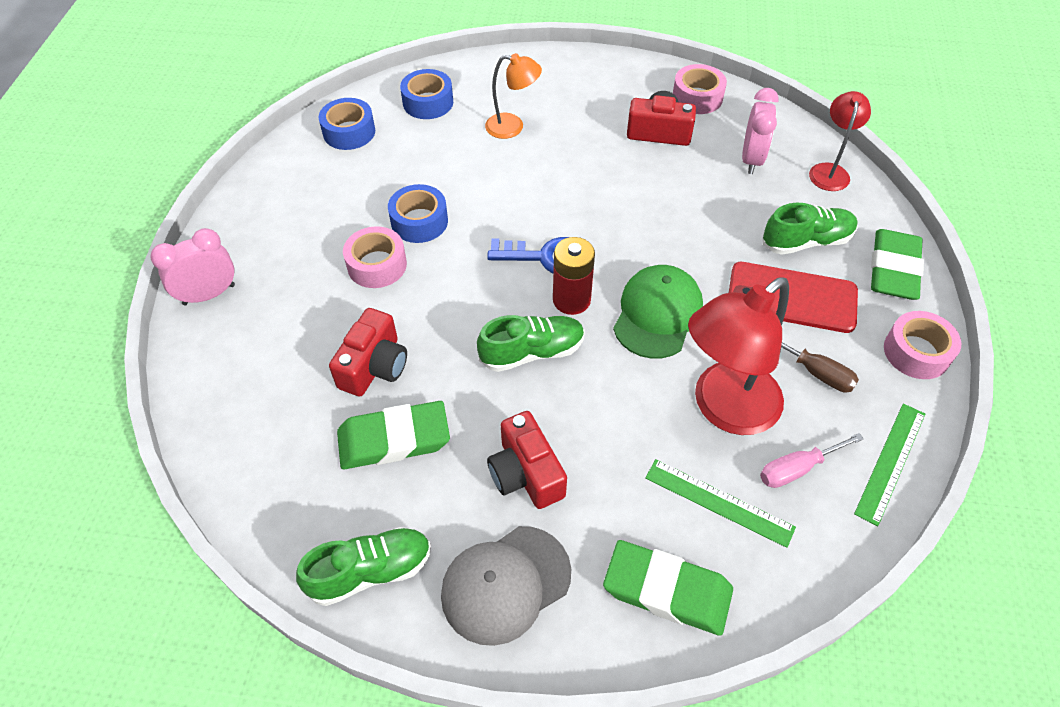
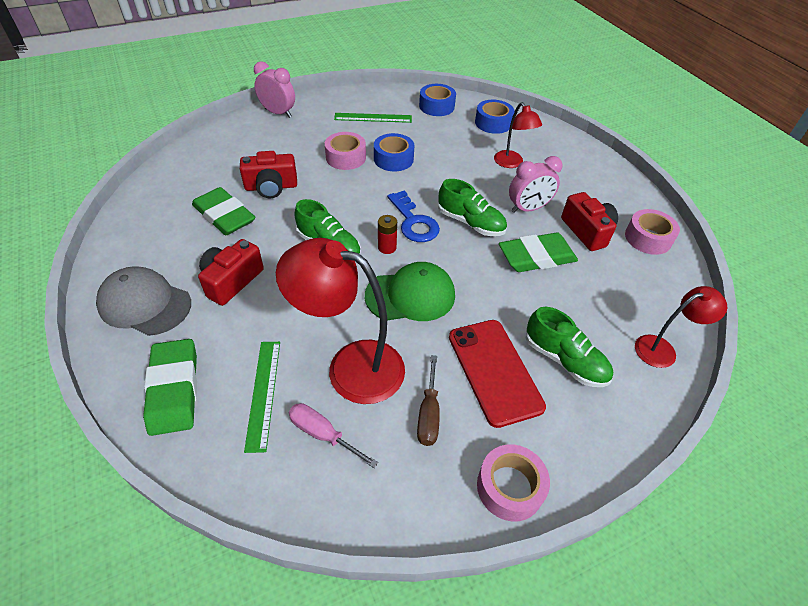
camera: 55 degrees right, 5 degrees down
(371, 571) = (130, 244): green shoe -> green shoe (470, 223)
(512, 127) = (511, 163): orange lamp -> red lamp
(571, 300) = (387, 247): red battery -> red battery, size x0.63
(751, 159) = (618, 293): pink clock -> pink clock (528, 209)
(890, 462) = (370, 503): green ruler -> green ruler (373, 118)
(893, 269) = (593, 436): green eraser -> green eraser (536, 257)

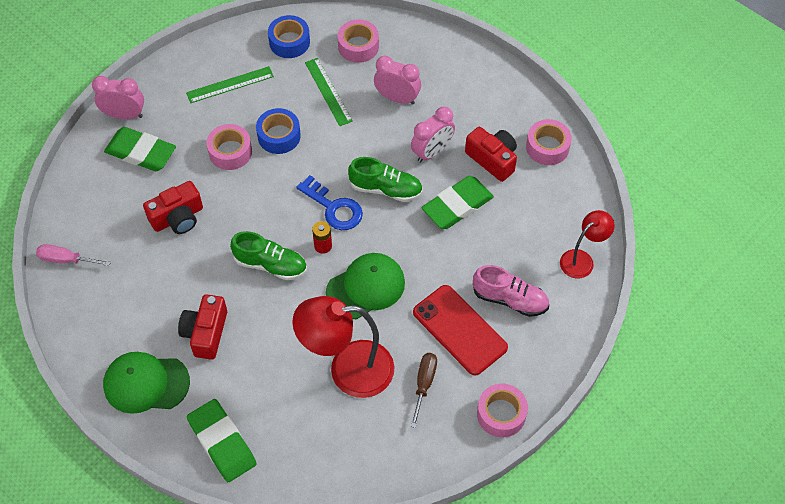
camera: 20 degrees left, 10 degrees up
(145, 304) = (146, 383): grey cap -> green cap
(224, 216) = (154, 268): green eraser -> green eraser (141, 152)
(263, 393) = (292, 418): green ruler -> green ruler (328, 91)
(323, 434) = (354, 430): pink screwdriver -> pink screwdriver (66, 259)
(428, 414) = (424, 384): brown screwdriver -> brown screwdriver turned 150 degrees counterclockwise
(493, 123) = (358, 46): blue tape -> pink tape
(511, 163) = (397, 98): red lamp -> pink clock
(564, 360) = (510, 299): green shoe -> pink shoe

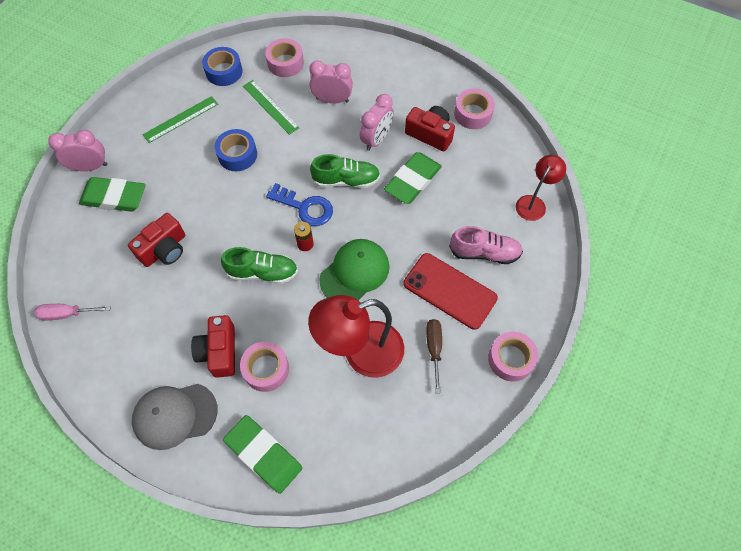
camera: 15 degrees left, 5 degrees up
(146, 383) = (174, 415): green cap -> grey cap
(230, 152) = (197, 178): pink tape -> pink tape (266, 369)

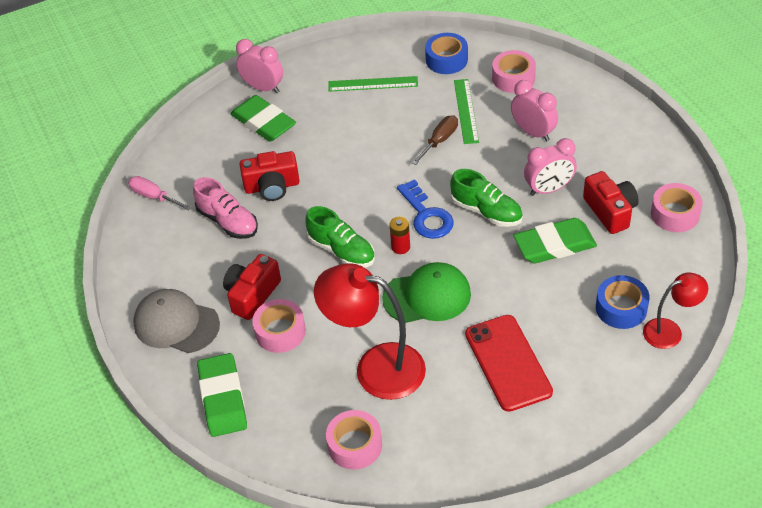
camera: 40 degrees right, 15 degrees down
(237, 155) = (400, 139): blue tape -> blue tape (621, 308)
(434, 349) = (448, 404): brown screwdriver -> brown screwdriver (439, 141)
(484, 252) = (574, 348): pink shoe -> pink shoe (228, 221)
(510, 359) = (518, 457): pink tape -> pink tape (355, 445)

